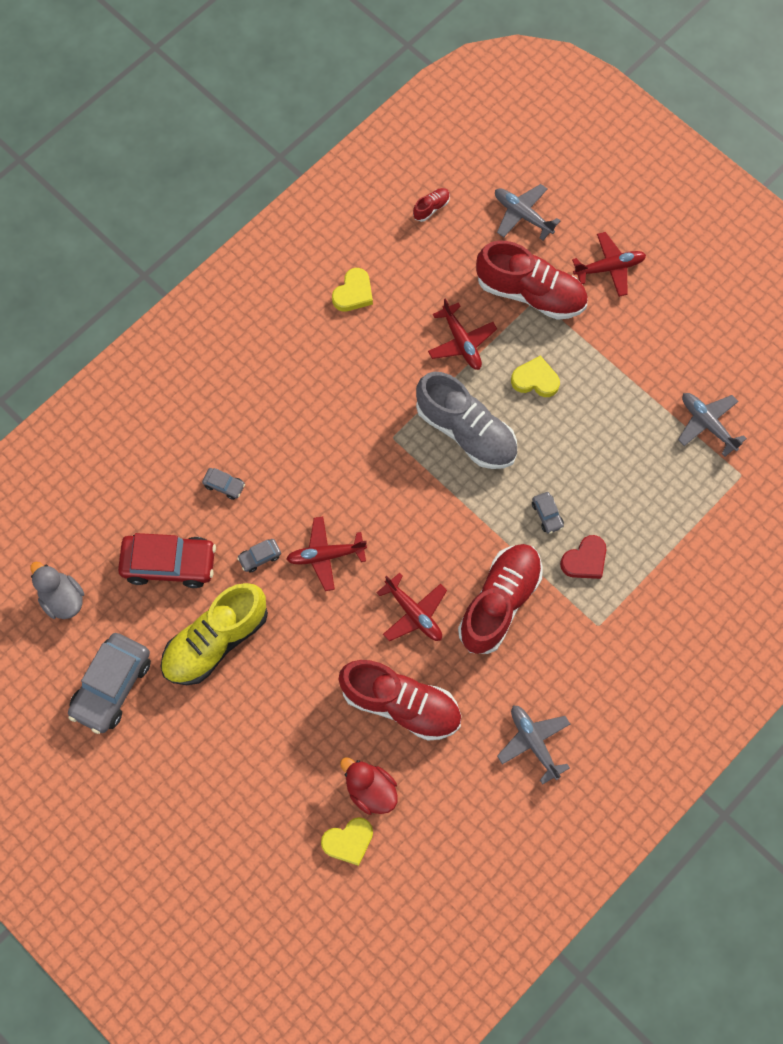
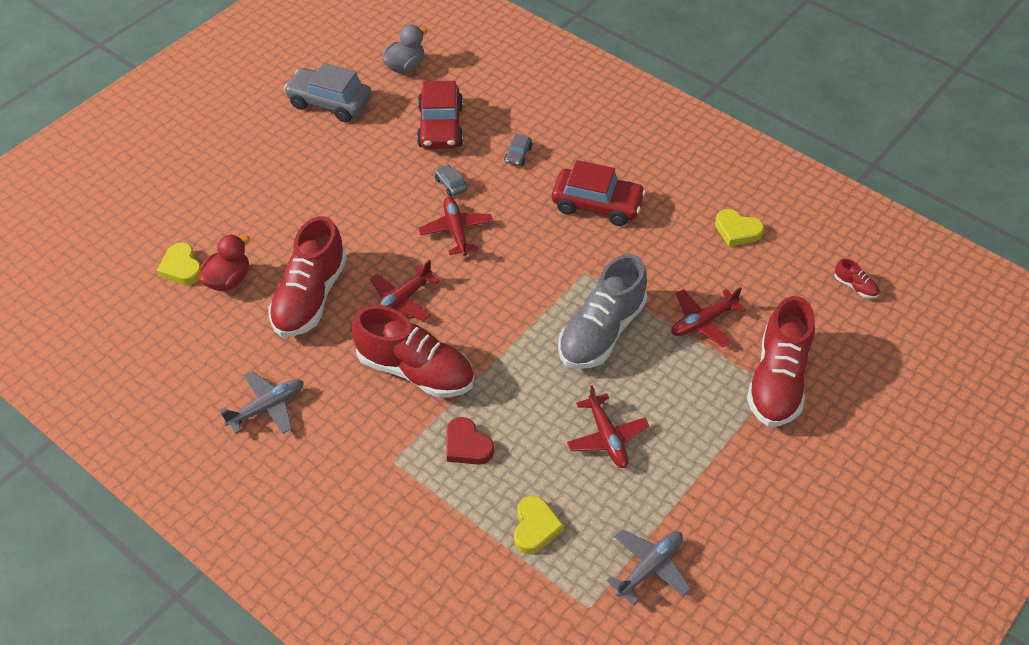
camera: 85 degrees right, 20 degrees down
(216, 640) = (371, 163): yellow shoe -> none
(305, 415) = (597, 204): none -> red car
(522, 215) = (873, 368): grey plane -> none
(535, 380) = (672, 390): yellow heart -> yellow heart (535, 527)
(547, 514) = (516, 408): grey car -> none
(609, 267) = (831, 457): red plane -> red plane (607, 437)

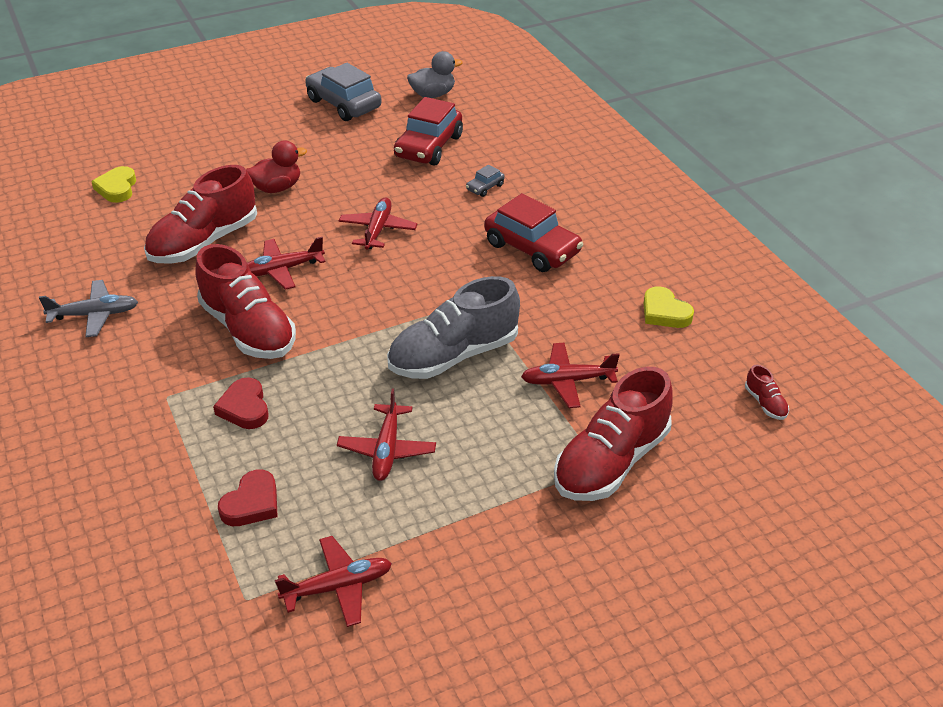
camera: 25 degrees right, 10 degrees down
(228, 280) = (147, 208): red duck -> red duck (277, 188)
(451, 185) = (402, 193): grey car -> none
(535, 527) = (252, 503): yellow heart -> red heart
(649, 567) = (338, 587): grey plane -> red plane

